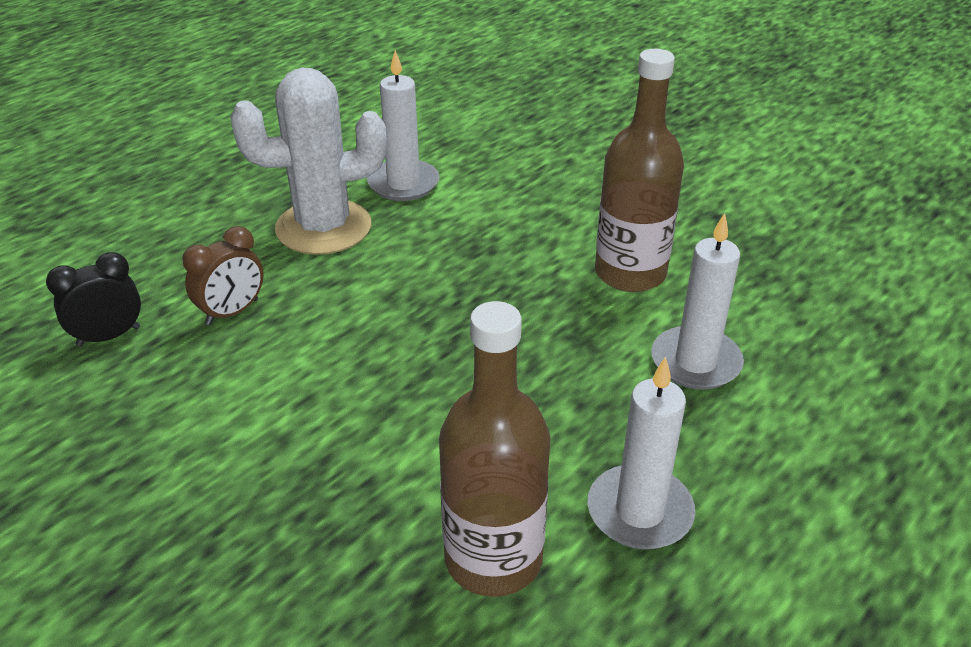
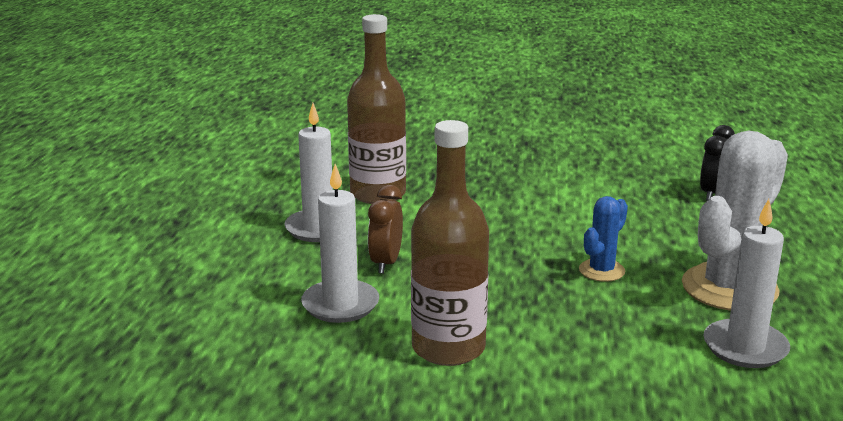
camera: 145 degrees right, 15 degrees down
(232, 312) = (675, 224): brown clock -> brown clock (386, 263)
(396, 290) = (601, 271): none -> blue cactus

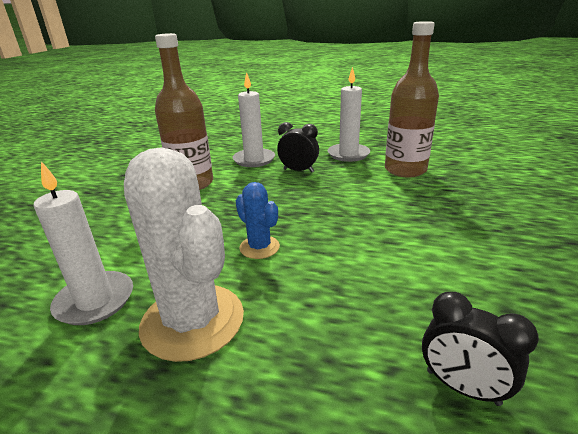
camera: 100 degrees right, 5 degrees up
(386, 263) = (298, 170): brown clock -> black clock

